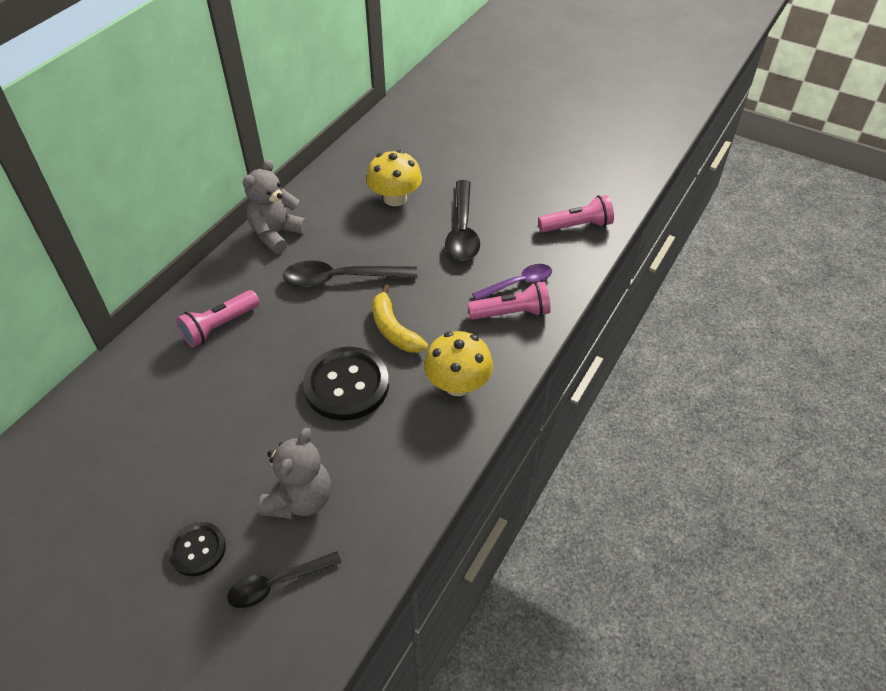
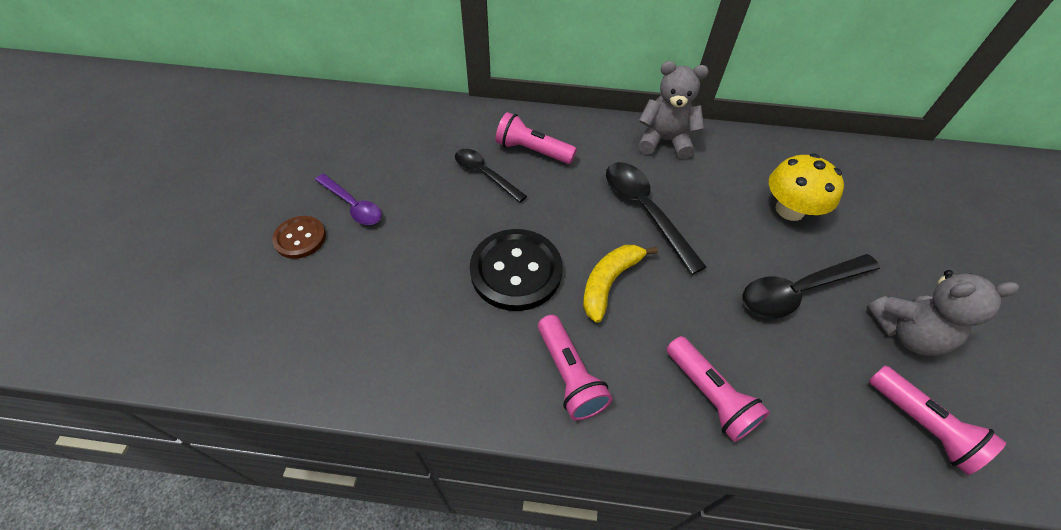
camera: 65 degrees right, 5 degrees up
(197, 550) = (300, 238): black button -> brown button
(276, 584) = (278, 309): black spoon -> black spoon (484, 174)
(300, 499) = (370, 289): grey teddy bear -> grey teddy bear (906, 333)
(458, 384) = (569, 375): yellow mushroom -> pink flashlight
(518, 283) = (762, 385): purple spoon -> purple spoon (353, 206)

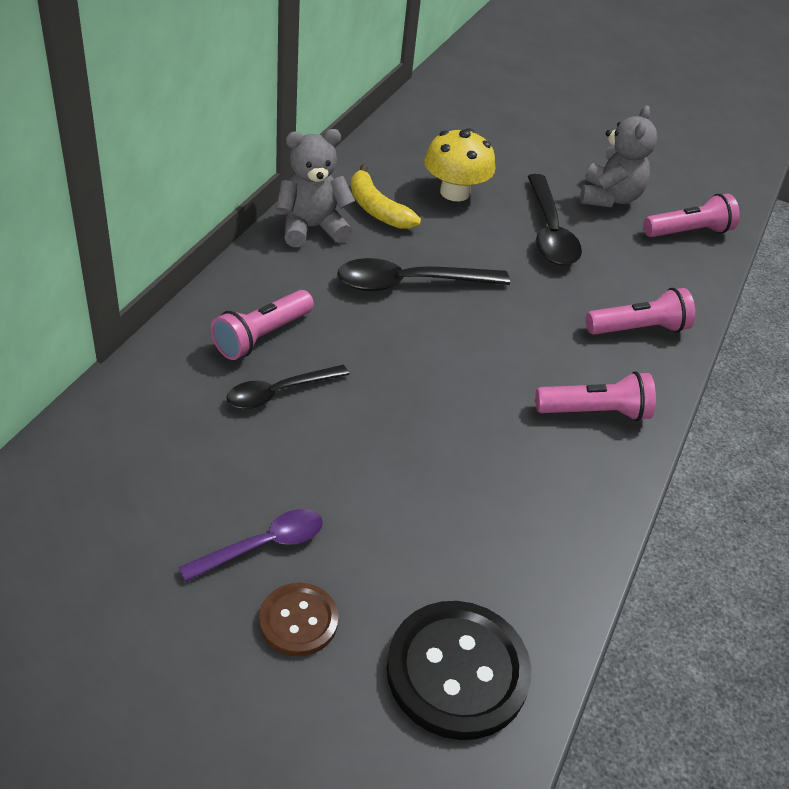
camera: 75 degrees left, 10 degrees down
(516, 271) = (451, 411): black button -> black button (457, 671)
(609, 282) = (494, 344): yellow banana -> yellow banana (376, 209)
(664, 141) = (312, 228): grey teddy bear -> grey teddy bear turned 45 degrees clockwise

